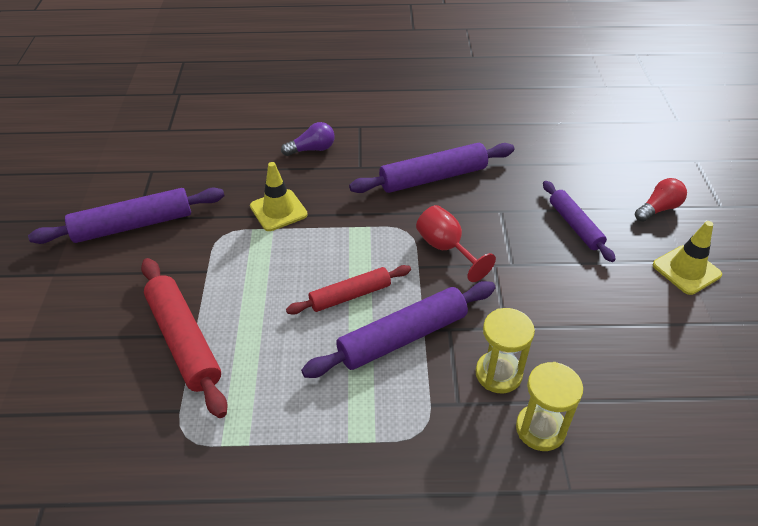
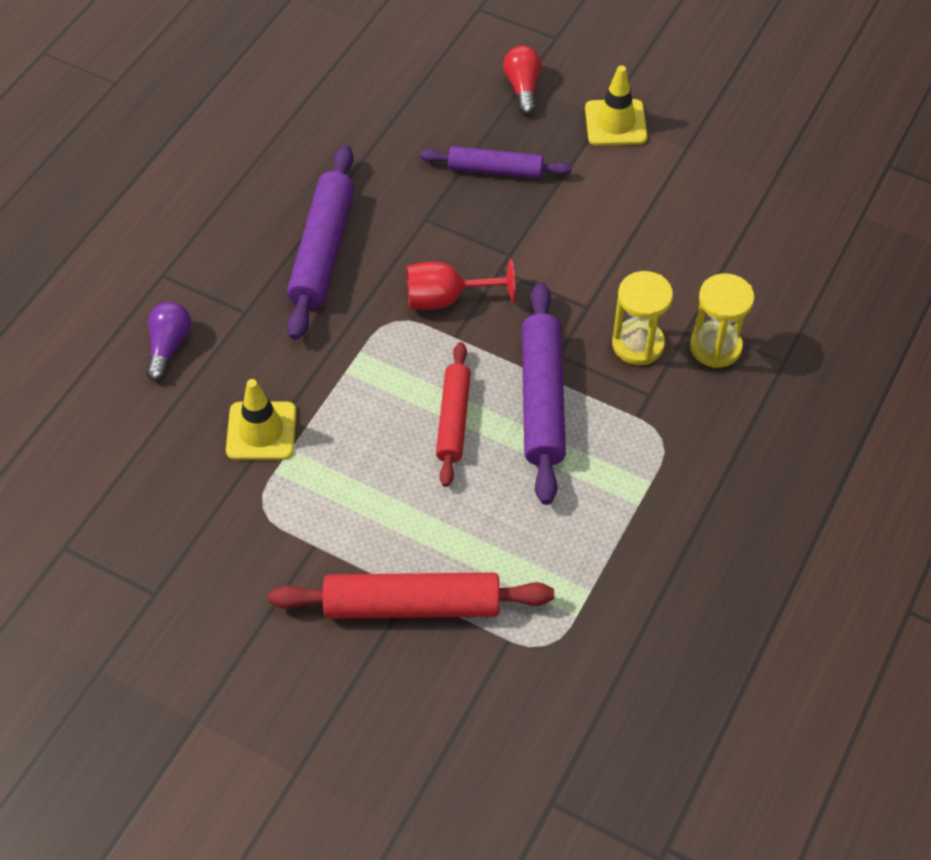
camera: 60 degrees left, 10 degrees up
(133, 225) = (167, 601): purple rolling pin -> none

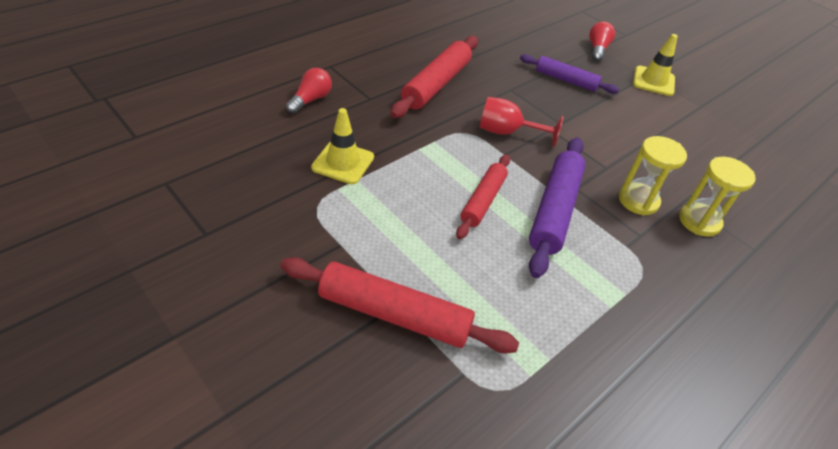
camera: 15 degrees right, 10 degrees down
(169, 347) = (310, 100): purple light bulb -> red light bulb
(322, 251) = (436, 84): purple rolling pin -> red rolling pin

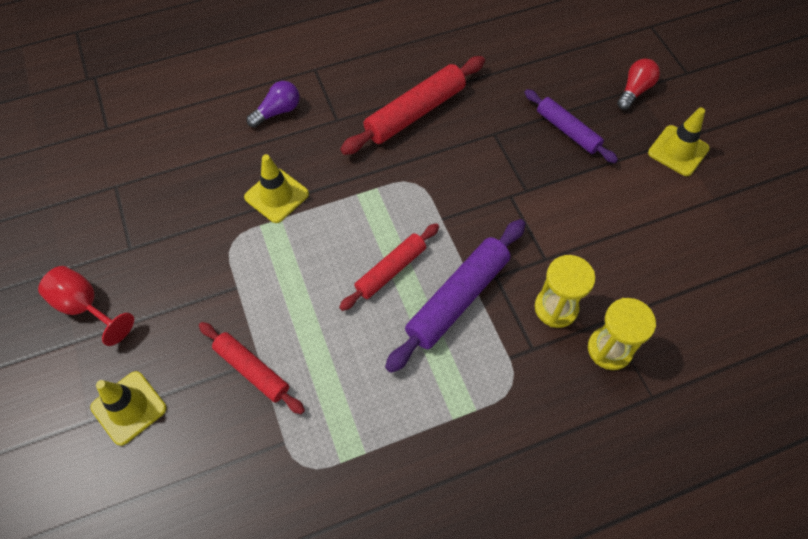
camera: 25 degrees right, 15 degrees up
(271, 387) = (129, 408): none -> yellow traffic cone
(310, 100) = (277, 111): red light bulb -> purple light bulb
(394, 314) = (252, 370): red rolling pin -> red rolling pin, size x0.64
(507, 132) = (459, 191): red goblet -> red goblet (85, 307)

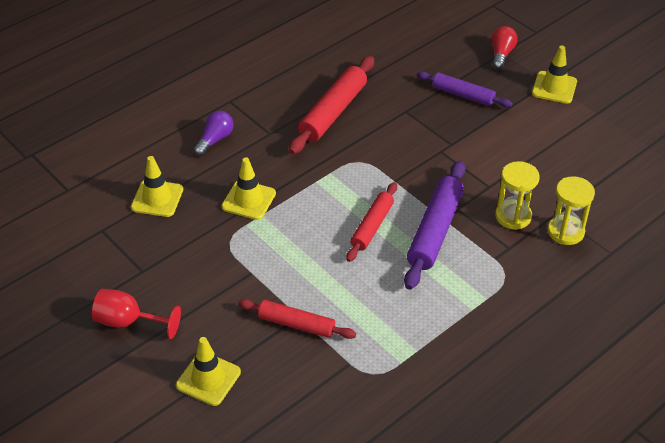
camera: 20 degrees left, 15 degrees down
(186, 165) = (157, 198): none -> yellow traffic cone

